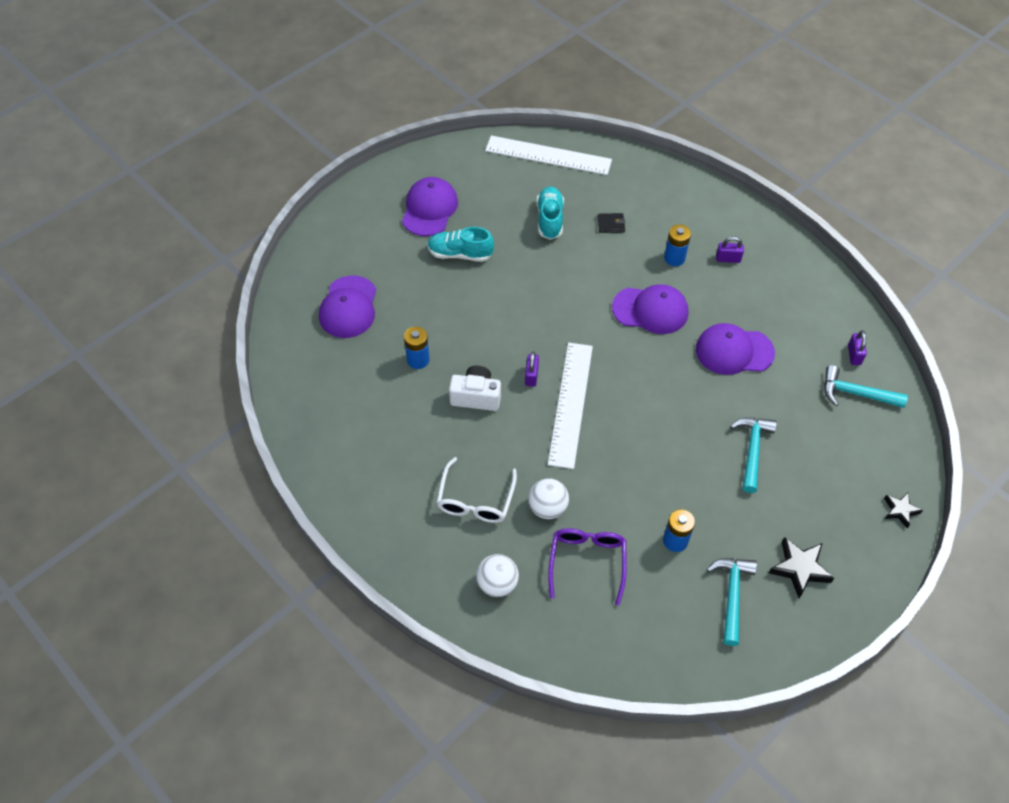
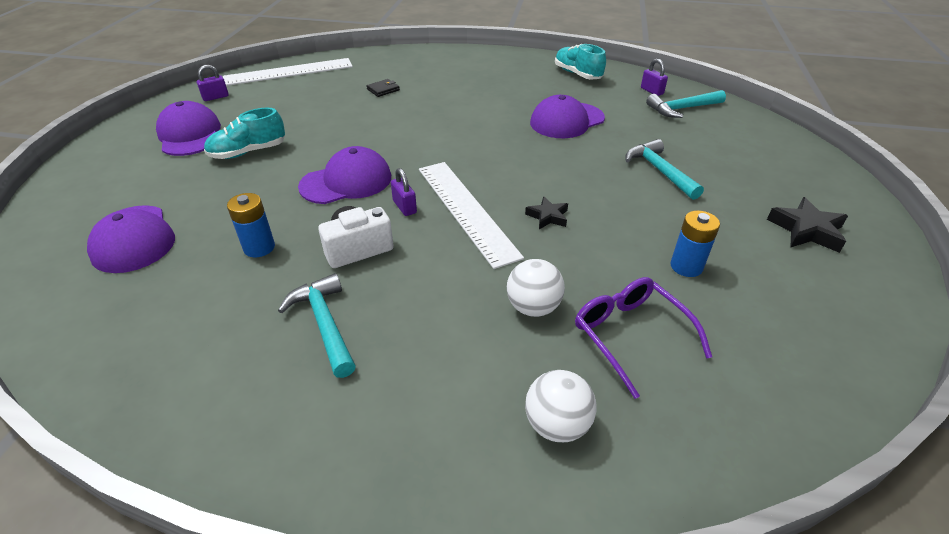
camera: 35 degrees left, 15 degrees down
(475, 499) = (442, 344): white glasses -> none
(550, 219) = (324, 104): turquoise shoe -> turquoise shoe (577, 74)
(650, 310) = (471, 123): purple cap -> purple cap (346, 182)
(674, 258) = (457, 90): blue battery -> none
(728, 259) = (499, 77): purple padlock -> purple padlock (215, 97)
(732, 595) = (790, 282): turquoise hammer -> turquoise hammer (324, 324)
(900, 511) = (809, 157): black star -> black star (548, 216)

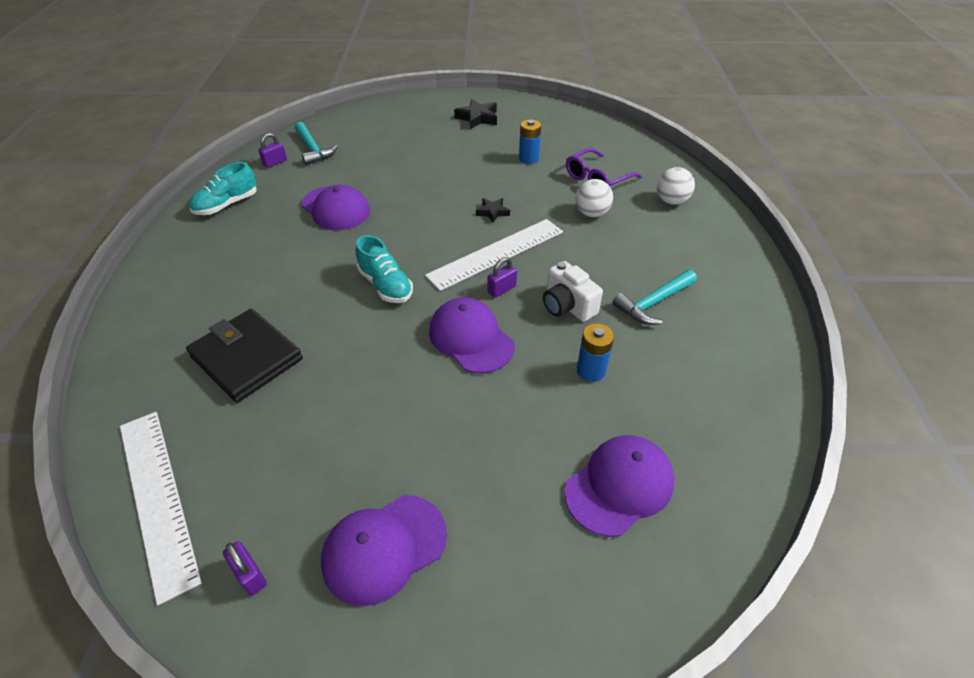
camera: 100 degrees left, 5 degrees up
(248, 152) = (424, 449): turquoise shoe -> turquoise shoe (385, 285)
(383, 89) = (247, 358): black wallet -> black wallet, size x2.47
(659, 171) = (418, 164): turquoise hammer -> none

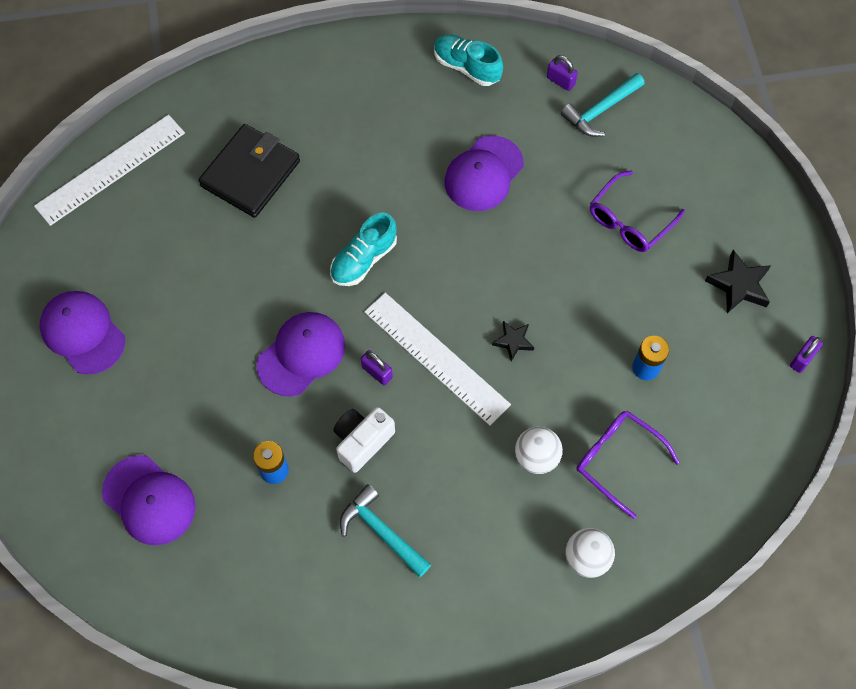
camera: 80 degrees right, 20 degrees up
(250, 575) = (58, 253): purple padlock -> purple padlock (802, 359)
(411, 150) = (630, 220): none -> purple glasses

